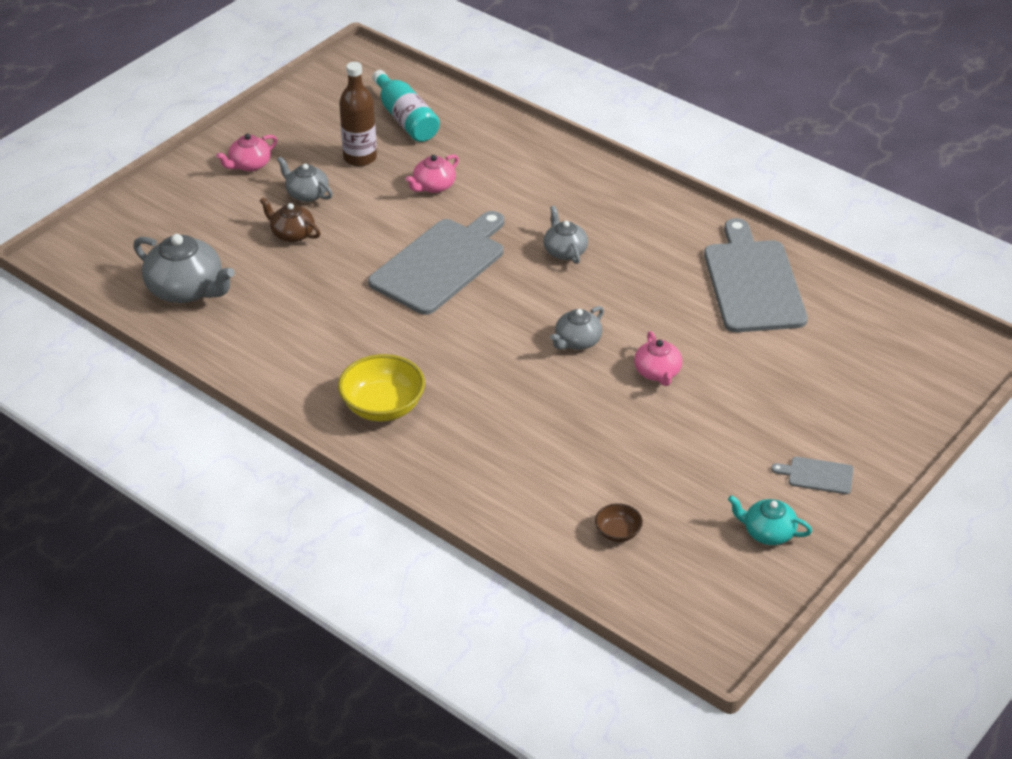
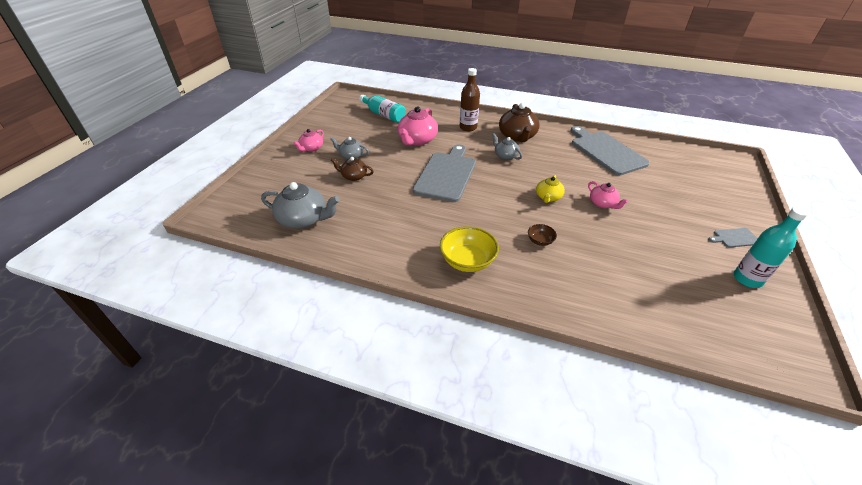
camera: 20 degrees left, 0 degrees up
(360, 158) = (370, 135): brown bottle -> brown bottle (468, 127)
(433, 186) = (417, 140): pink teapot -> pink teapot, size x1.72
(577, 341) = (548, 197): grey teapot -> yellow teapot
(616, 216) = (517, 136): none -> brown teapot
(618, 532) = (670, 305): brown bowl -> brown bowl (540, 241)
(767, 532) = (747, 279): turquoise teapot -> turquoise bottle

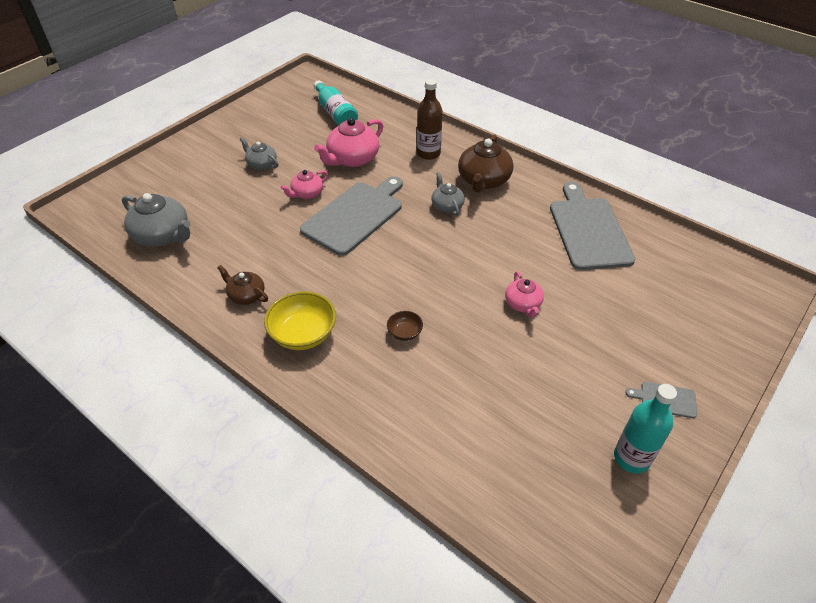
camera: 20 degrees right, 5 degrees up
(311, 148) = (224, 144): pink teapot -> pink teapot (307, 193)
(353, 176) = (247, 193): brown teapot -> brown teapot (246, 295)
(548, 197) = (458, 277): yellow teapot -> none

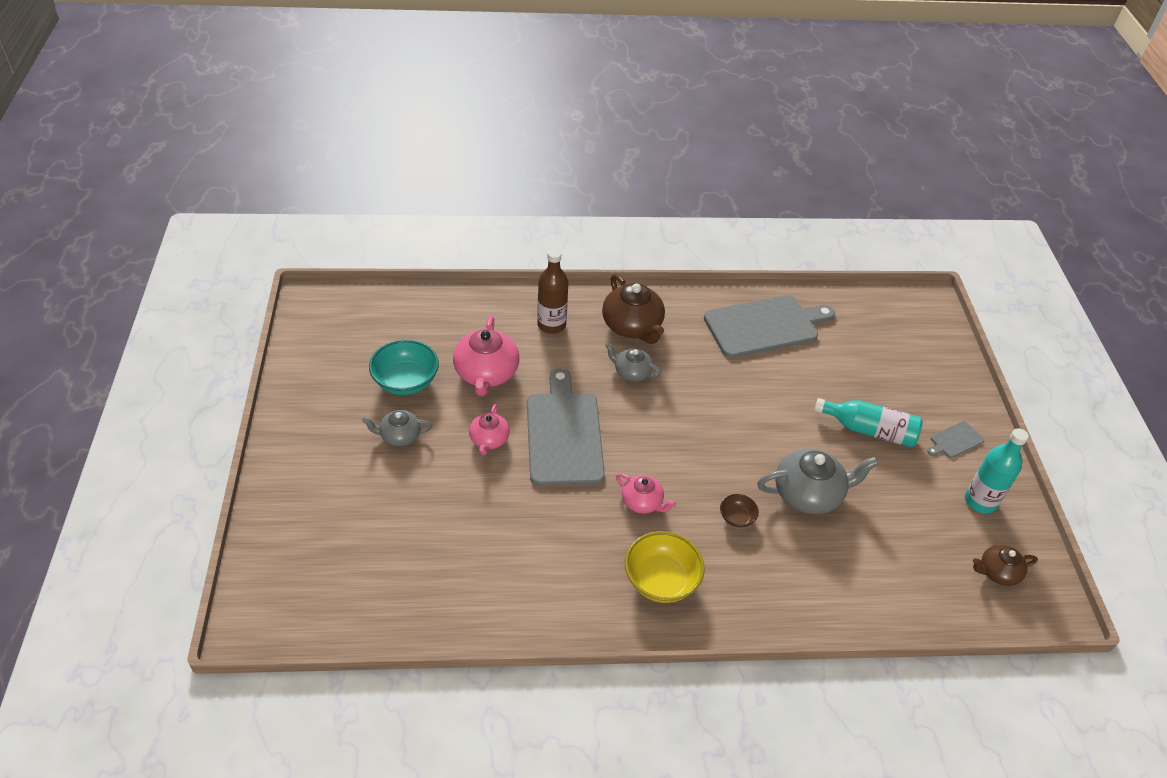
camera: 45 degrees left, 0 degrees up
(163, 235) = (400, 582): grey teapot -> grey teapot (809, 494)
(246, 295) = (566, 582): brown teapot -> brown teapot (997, 572)
(302, 139) = (405, 381): none -> turquoise bowl
(335, 113) = (402, 329): turquoise bottle -> turquoise bottle (869, 430)
(523, 304) = (791, 428): pink teapot -> pink teapot (642, 502)
(588, 230) = (765, 326): grey cutting board -> grey cutting board turned 120 degrees clockwise

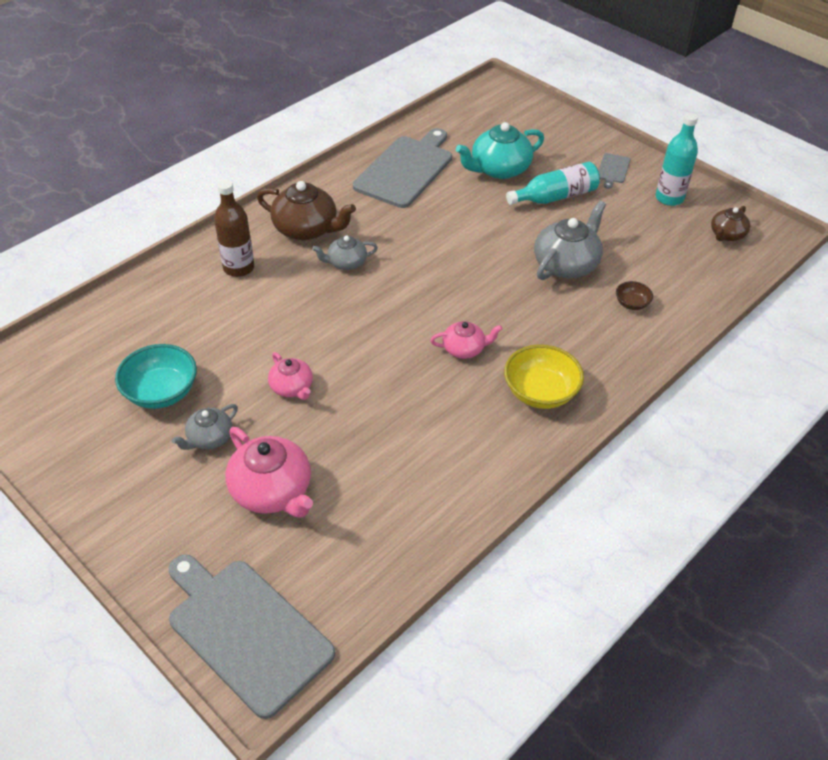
camera: 40 degrees left, 0 degrees up
(486, 374) = (227, 339): pink teapot -> pink teapot (272, 491)
(564, 434) = (348, 342): grey cutting board -> grey cutting board (246, 631)
(737, 517) = (540, 313): brown bowl -> brown bowl (631, 304)
(846, 374) = (499, 169): none -> turquoise teapot

